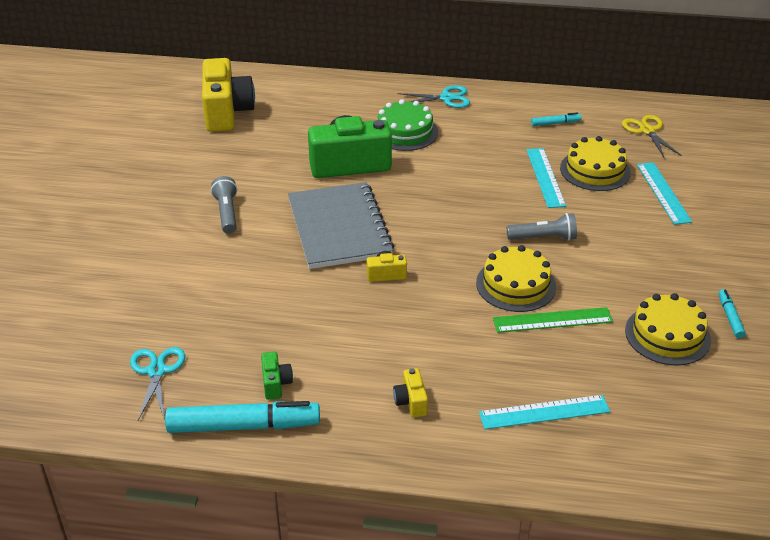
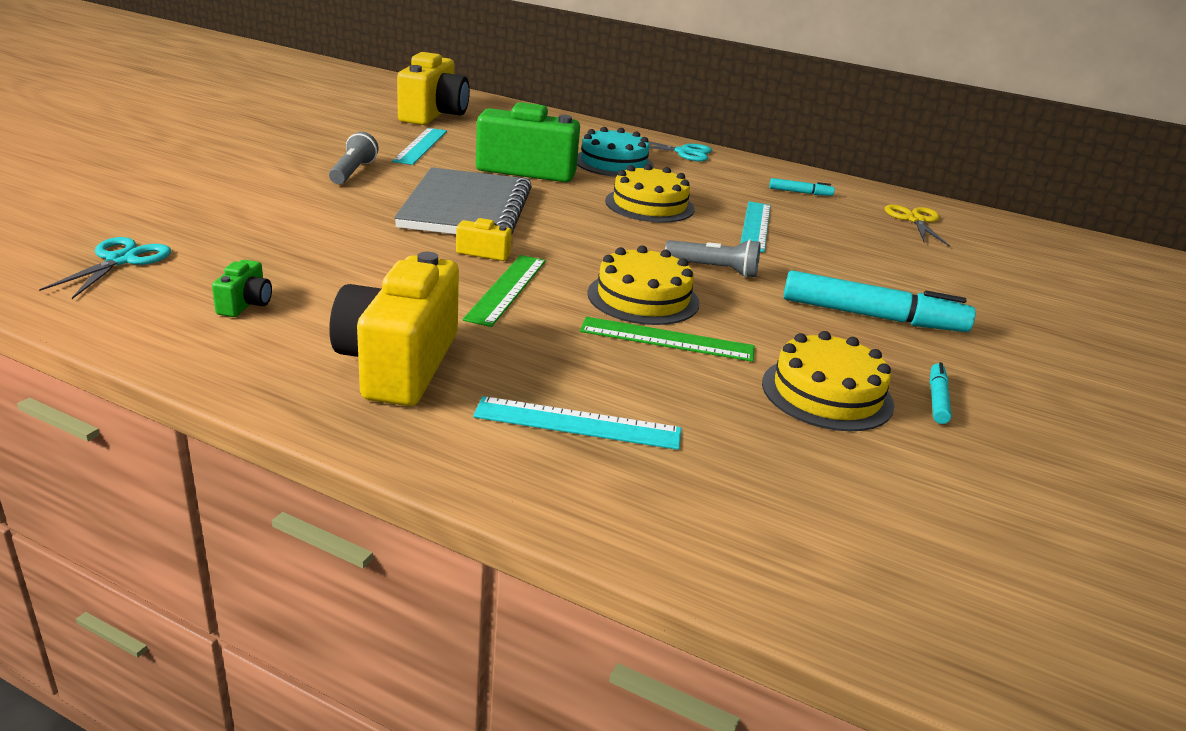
camera: 15 degrees right, 10 degrees down
(243, 426) = (158, 329): turquoise marker -> turquoise marker (872, 316)
(405, 132) = (613, 163): green cake -> turquoise cake
(411, 402) = (399, 364): yellow camera -> yellow camera, size x2.31
(426, 307) = (506, 289): none -> green ruler
(595, 170) = (824, 234): yellow cake -> yellow cake (649, 205)
(663, 192) = (905, 269): turquoise ruler -> turquoise ruler (421, 146)

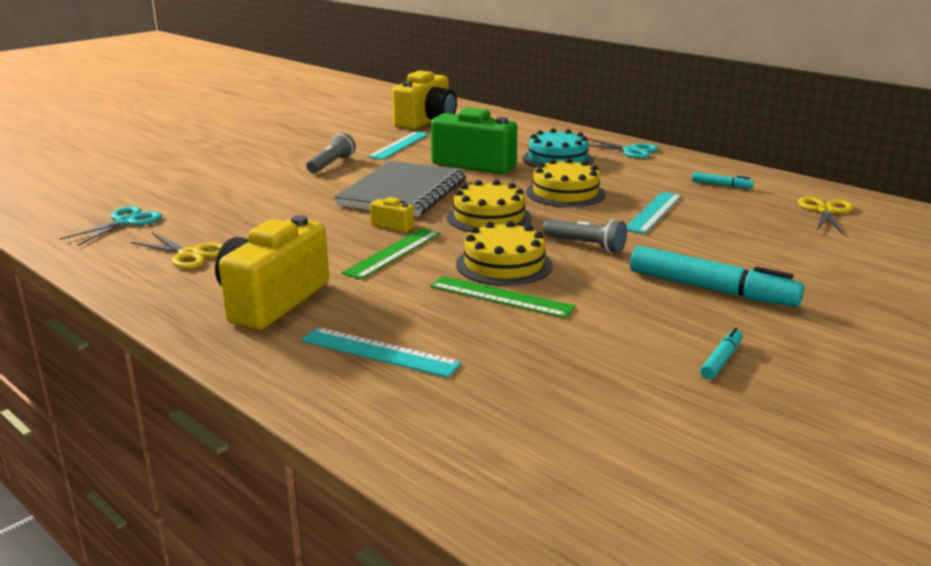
camera: 20 degrees right, 5 degrees down
(245, 304) = (190, 254): green camera -> yellow scissors
(827, 393) = (615, 347): yellow cake -> yellow cake (489, 217)

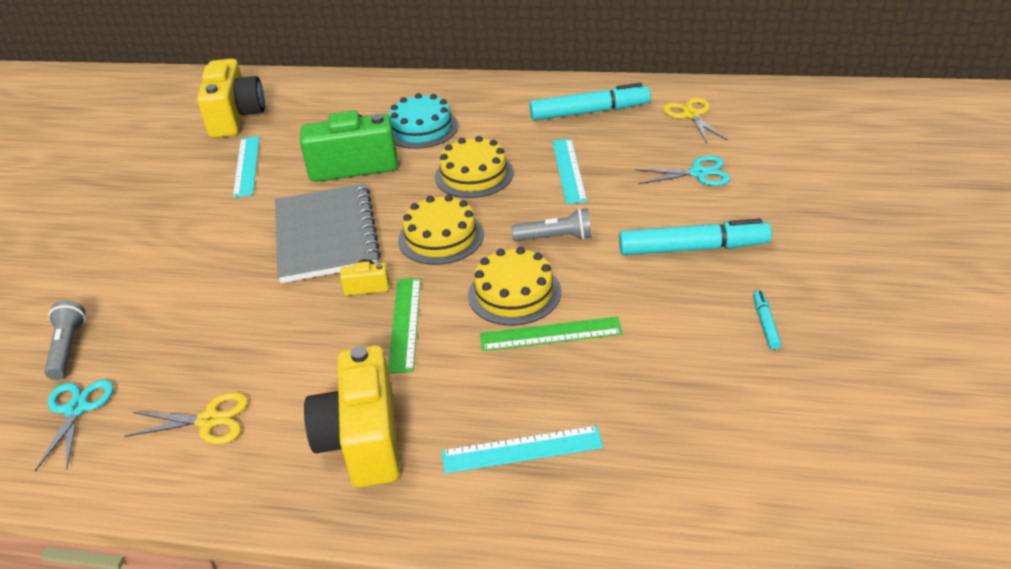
camera: 30 degrees left, 15 degrees up
(331, 164) = (207, 224): grey flashlight -> grey flashlight (68, 348)
(631, 151) = (474, 91): turquoise scissors -> turquoise scissors (698, 173)
(721, 185) = (589, 112): turquoise marker -> turquoise marker, size x2.14

